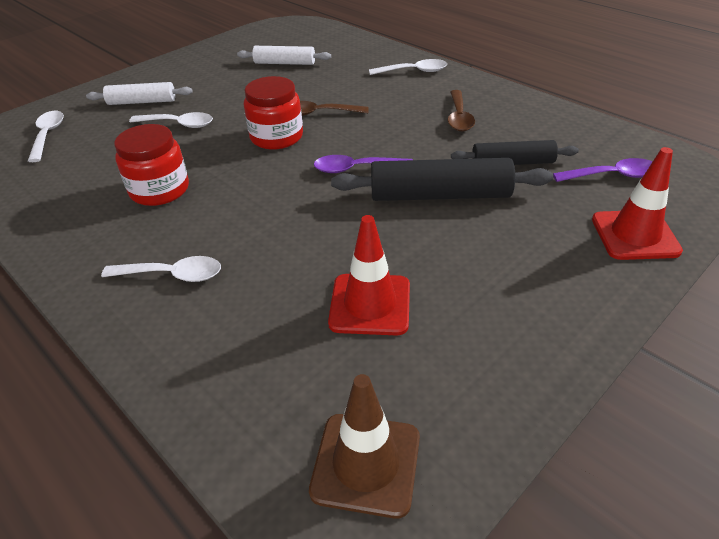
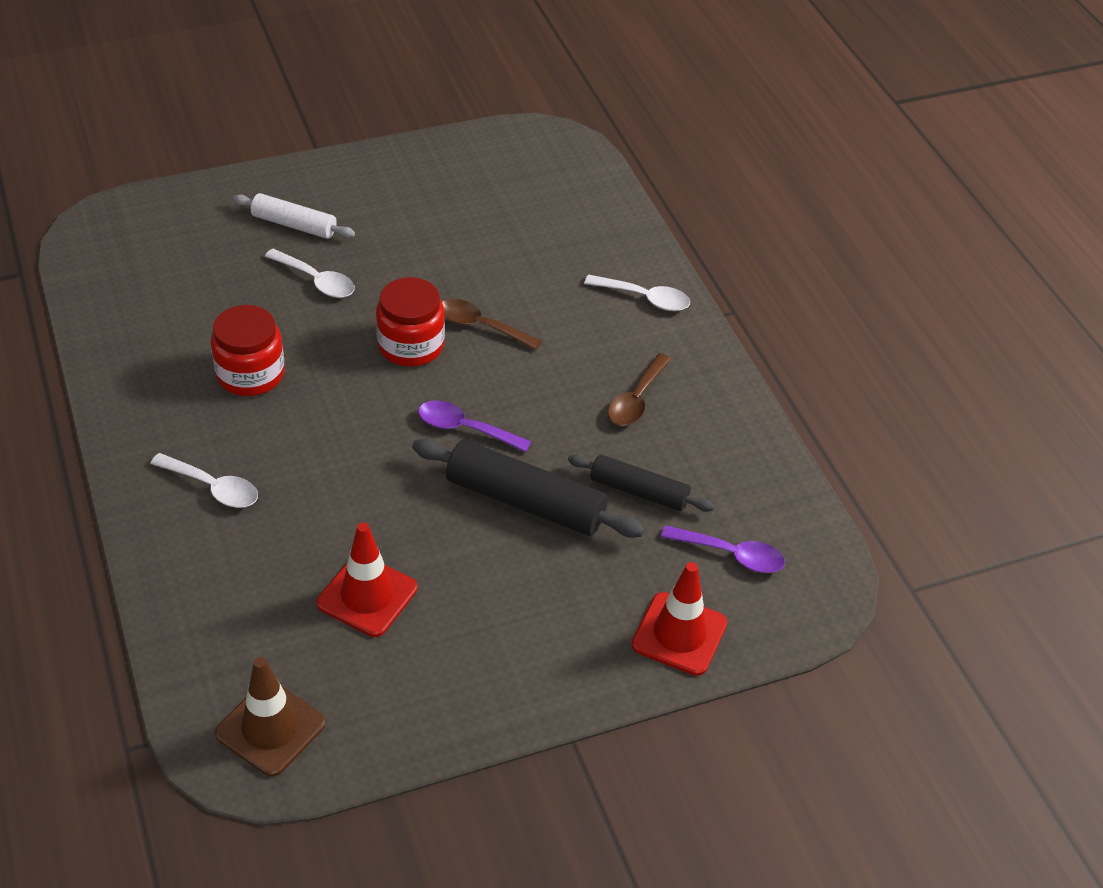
camera: 20 degrees right, 5 degrees up
(48, 135) = (171, 242): white spoon -> none
(284, 63) = (497, 218): white rolling pin -> none

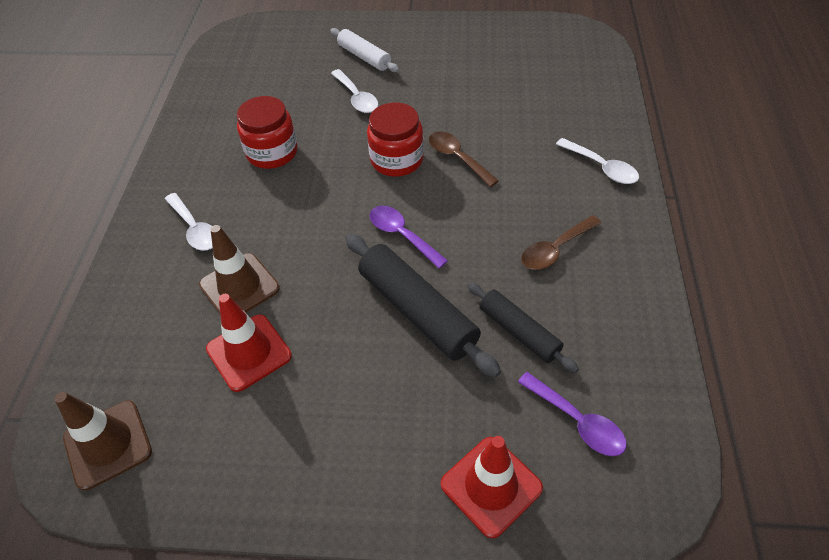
camera: 30 degrees right, 5 degrees up
(311, 534) = (239, 286): none -> brown traffic cone

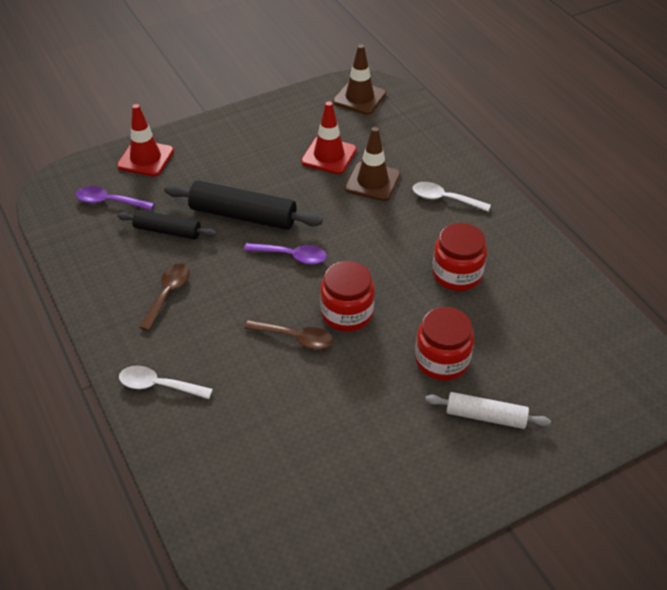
camera: 145 degrees right, 5 degrees down
(357, 98) = (442, 360): white spoon -> red jar

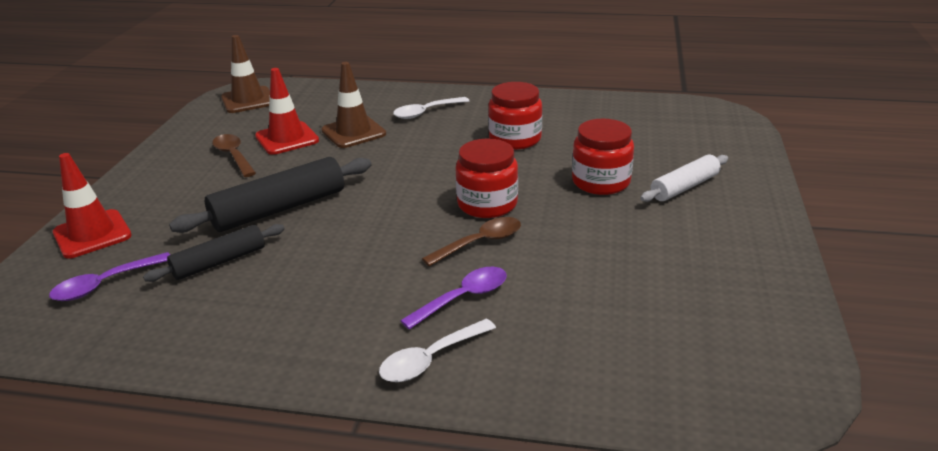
camera: 50 degrees left, 15 degrees down
(168, 294) = (308, 298): brown spoon -> brown spoon (233, 156)
(292, 256) = (375, 204): purple spoon -> purple spoon (463, 298)

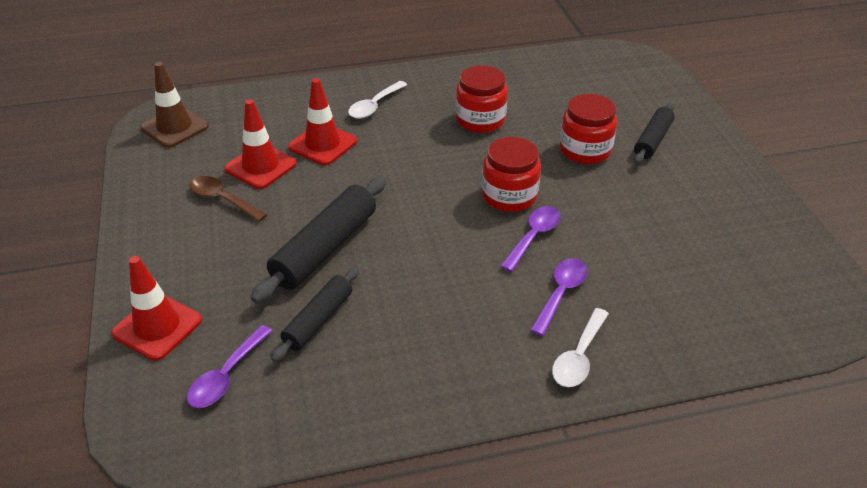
camera: 25 degrees left, 10 degrees up
(353, 132) = (322, 144): brown traffic cone -> red traffic cone
(480, 243) = (533, 237): brown spoon -> purple spoon
(684, 187) = (652, 140): white rolling pin -> black rolling pin

